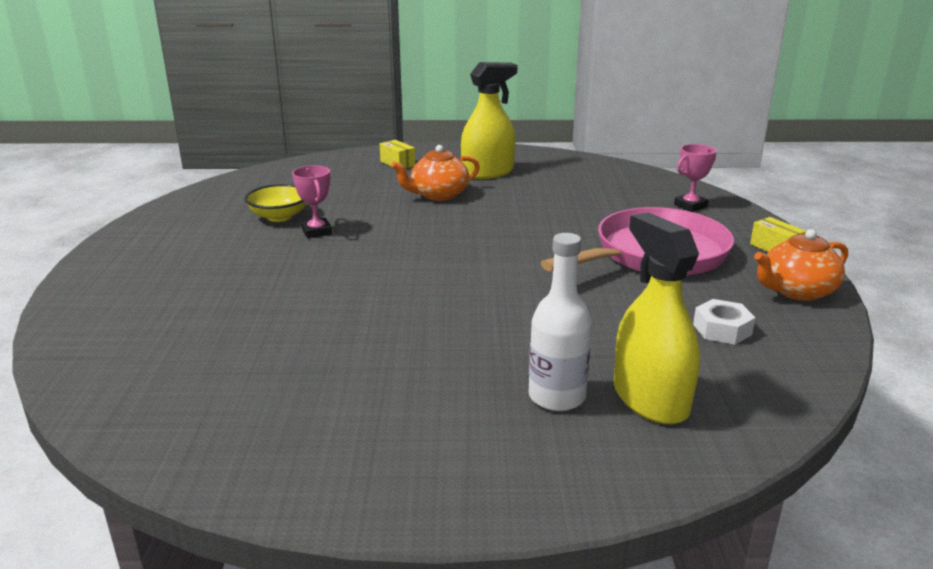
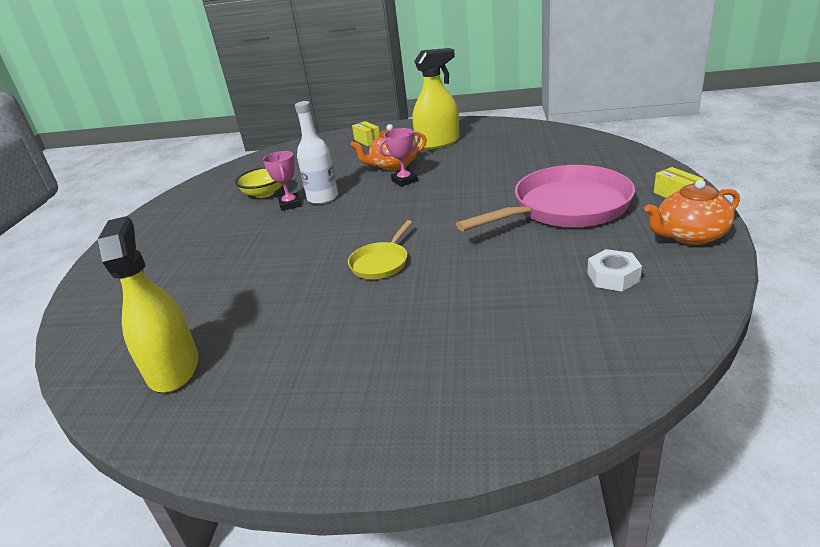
camera: 10 degrees right, 5 degrees up
(450, 303) = (381, 263): none -> yellow pan
(557, 396) = (451, 348): white bottle -> white bottle (323, 198)
(650, 399) = (534, 348): yellow spray bottle -> yellow spray bottle (173, 368)
(690, 206) = (605, 160): pink trophy -> pink trophy (404, 181)

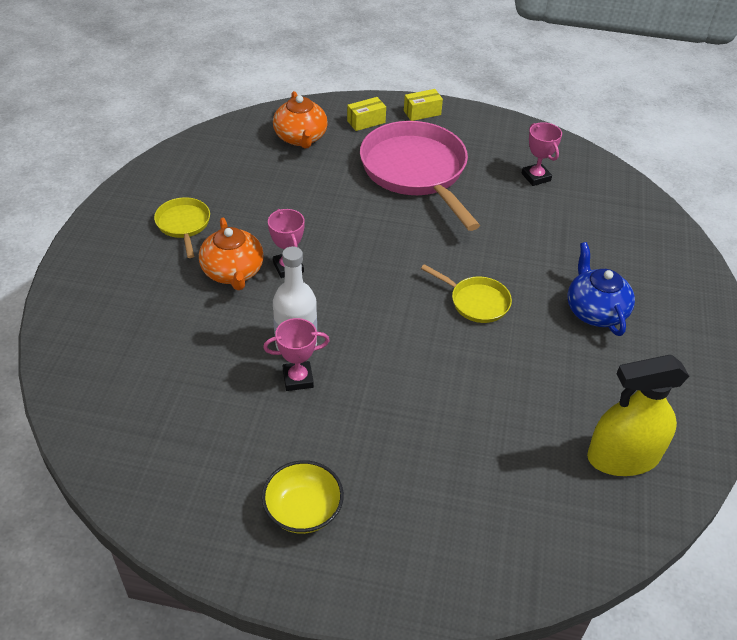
camera: 90 degrees left, 15 degrees up
(265, 193) = (242, 410): yellow bowl -> yellow bowl (303, 510)
(367, 141) = (115, 291): yellow box -> yellow box (366, 121)
(380, 338) = (595, 311): none -> blue teapot
(438, 143) = (184, 225): yellow spray bottle -> yellow pan
(613, 277) = (536, 177): white nut -> pink trophy
(689, 236) = (489, 128): orange teapot -> orange teapot (301, 138)

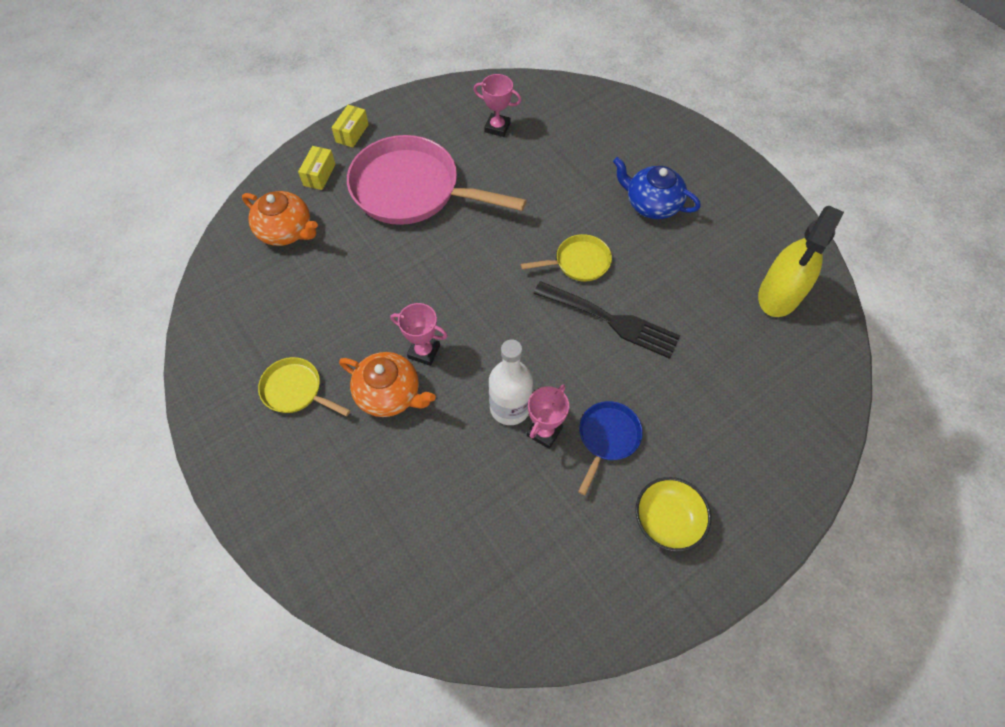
camera: 45 degrees left, 15 degrees up
(336, 422) = (607, 438): none -> blue pan
(447, 356) = (611, 320): none -> black fork

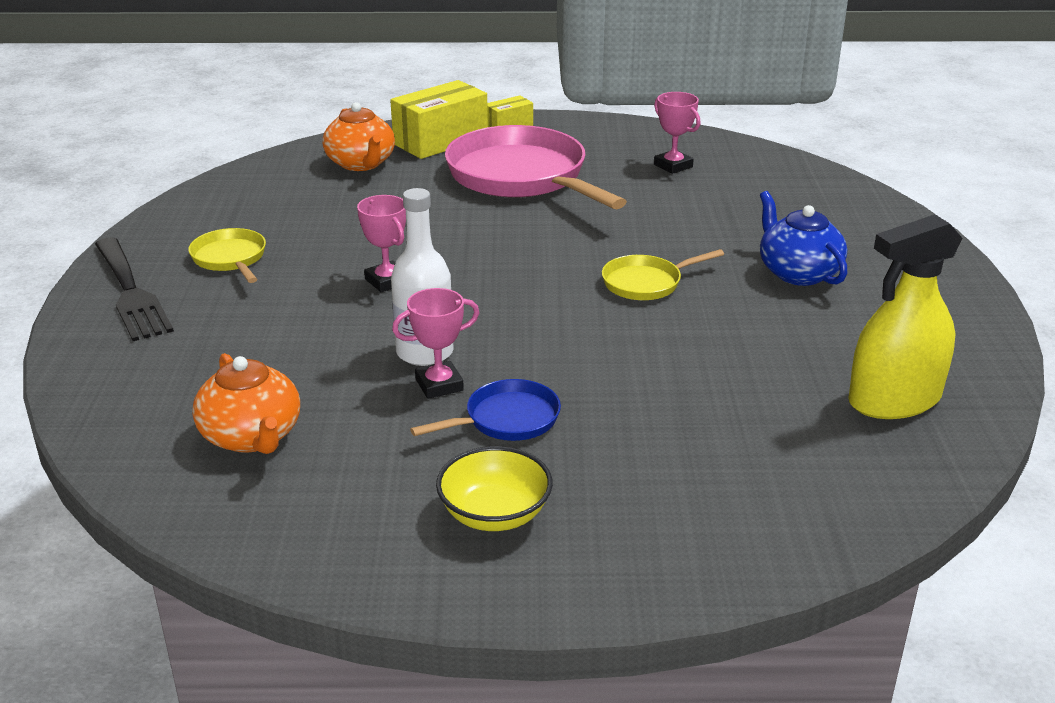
camera: 35 degrees right, 30 degrees down
(319, 175) = (440, 141): yellow box -> yellow box, size x1.90
(389, 394) = (313, 295): orange teapot -> orange teapot (252, 436)
(578, 262) = (646, 283): yellow pan -> yellow pan turned 135 degrees clockwise
(611, 320) = (630, 337): black fork -> black fork (131, 292)

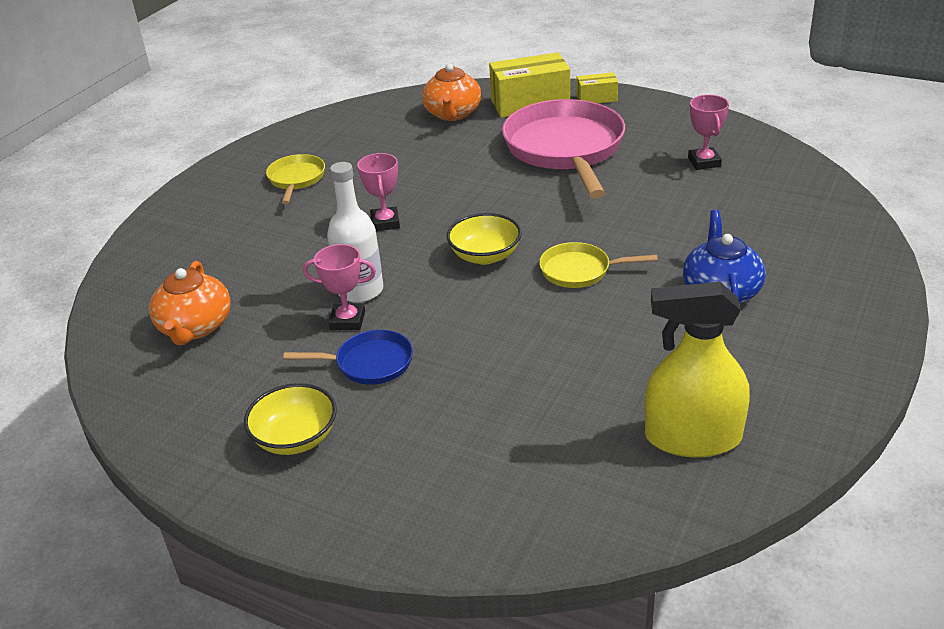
camera: 30 degrees right, 5 degrees up
(131, 292) = (213, 193): black fork -> none
(533, 290) = (485, 256): none -> yellow bowl

